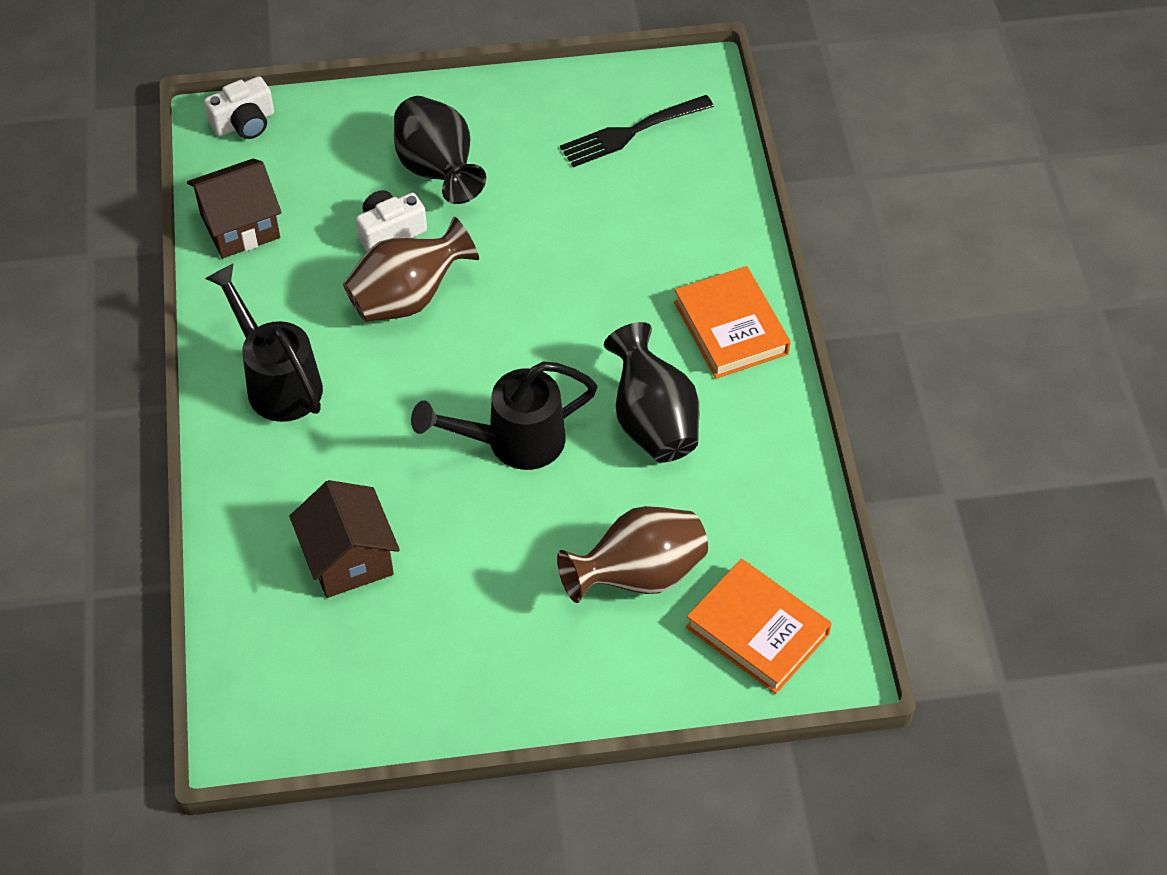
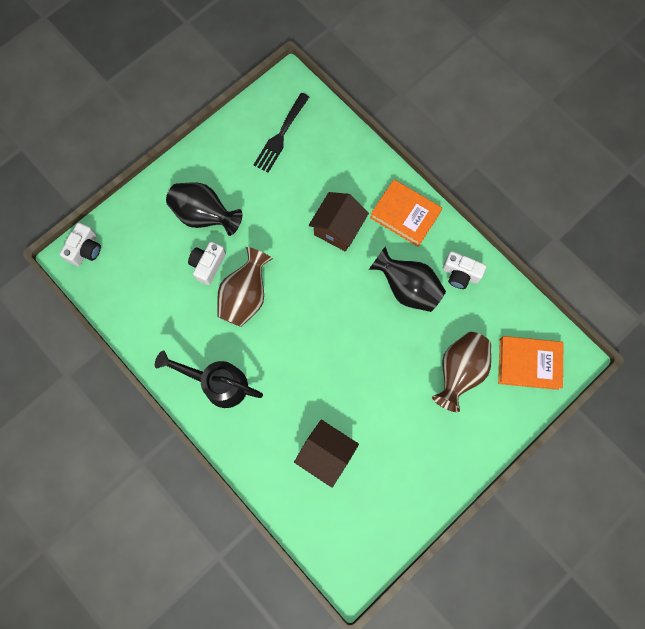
camera: 35 degrees left, 20 degrees up
(240, 226) = (131, 310): brown house -> brown house (338, 228)
(512, 442) = (353, 341): black watering can -> none
(750, 450) = (460, 274): none -> white camera

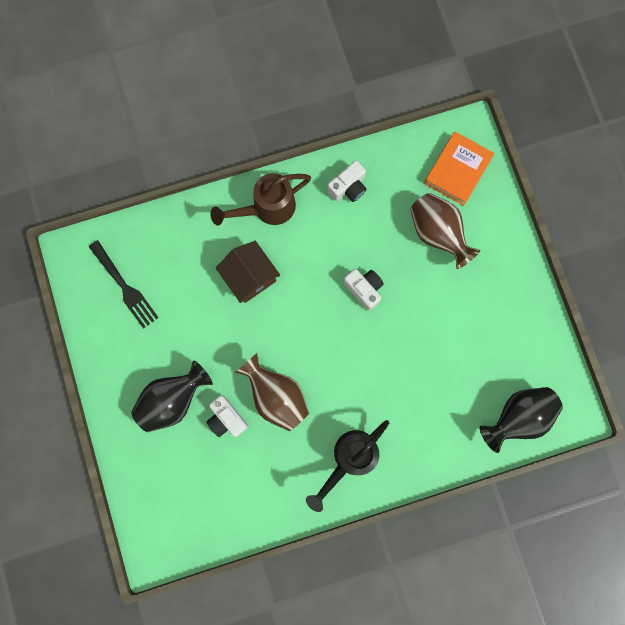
camera: 65 degrees left, 5 degrees up
(85, 249) = (150, 536): white camera -> white camera (364, 289)
(326, 454) = (459, 387): brown house -> none
(405, 215) = (266, 208): orange book -> brown watering can
(407, 288) = (339, 241): black vase -> black vase (517, 417)

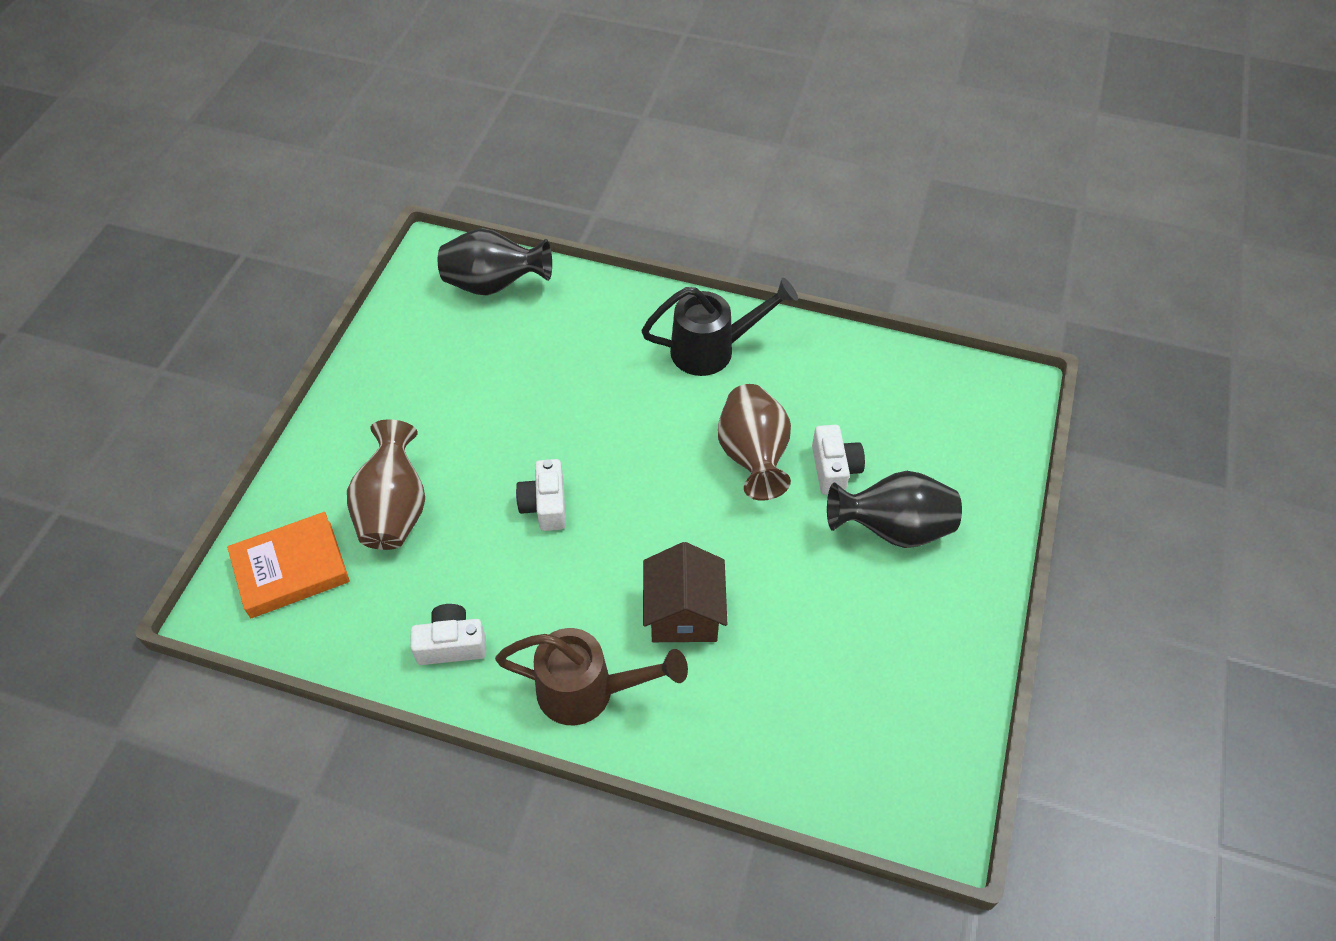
camera: 145 degrees left, 25 degrees down
(125, 287) = (878, 715): black fork -> none

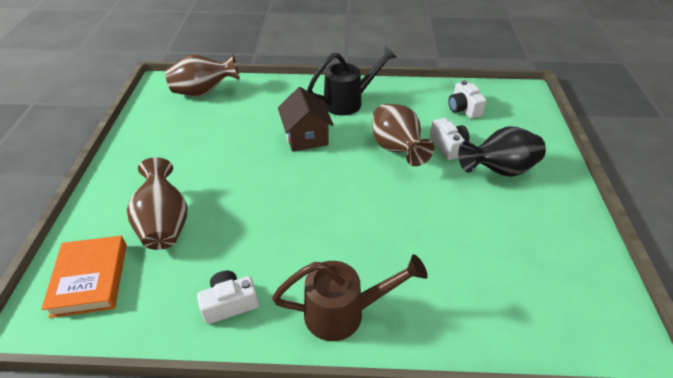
camera: 15 degrees left, 10 degrees down
(291, 569) = (90, 279): orange book -> orange book turned 60 degrees counterclockwise
(494, 285) = (204, 92): black vase -> brown vase
(545, 505) = (272, 200): white camera -> white camera (463, 109)
(684, 613) = (391, 245): brown house -> brown house (306, 137)

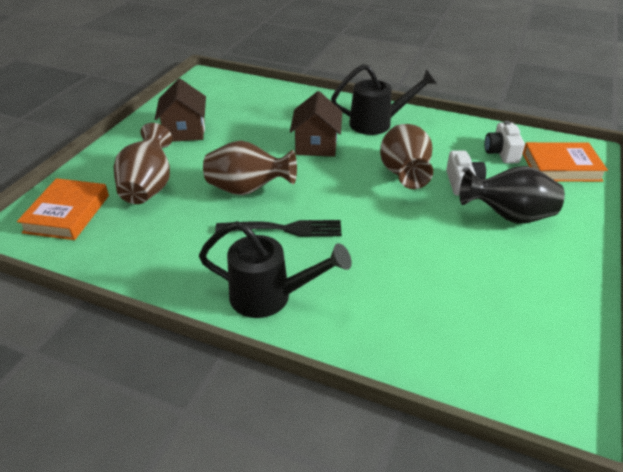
camera: 20 degrees right, 5 degrees down
(171, 150) = (185, 131): none -> brown house
(204, 92) = (239, 90): brown vase -> brown vase (248, 190)
(229, 303) = (171, 262): white camera -> none
(321, 234) = (285, 229): none -> black fork
(345, 312) = (271, 297): brown watering can -> black watering can
(514, 112) = (561, 167): none -> orange book

